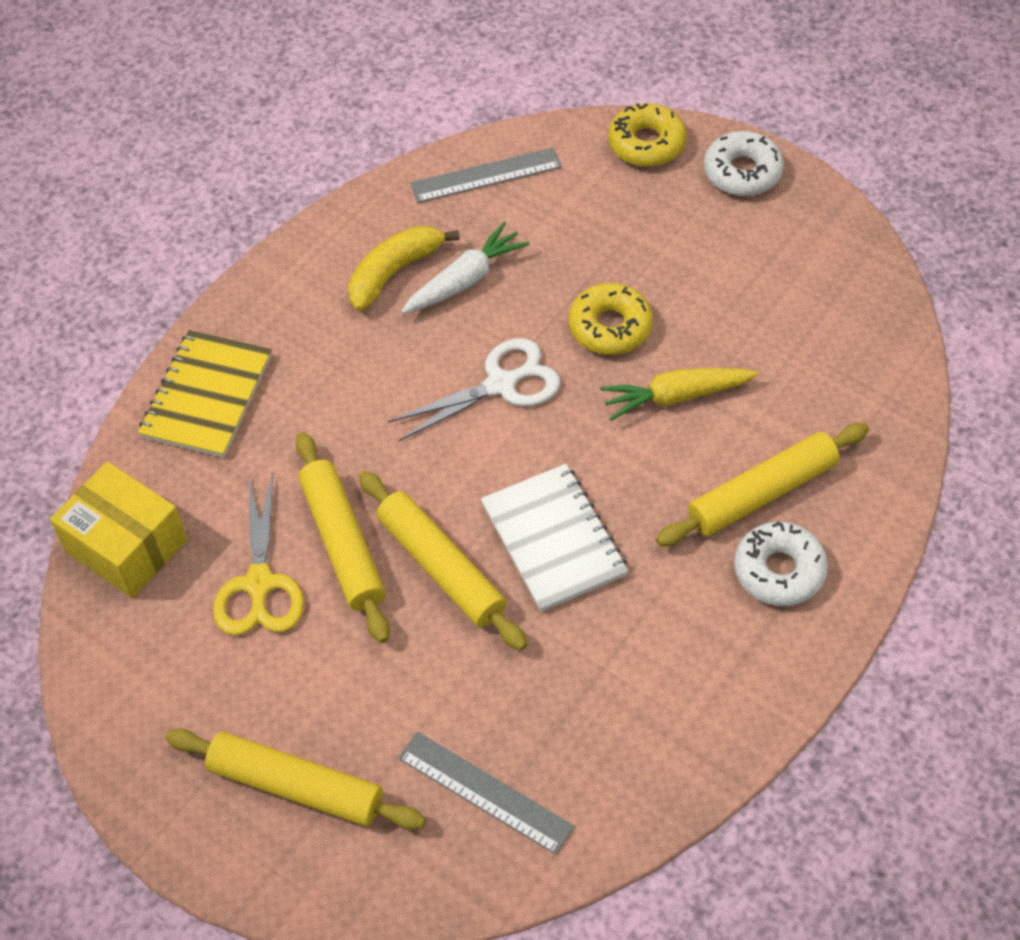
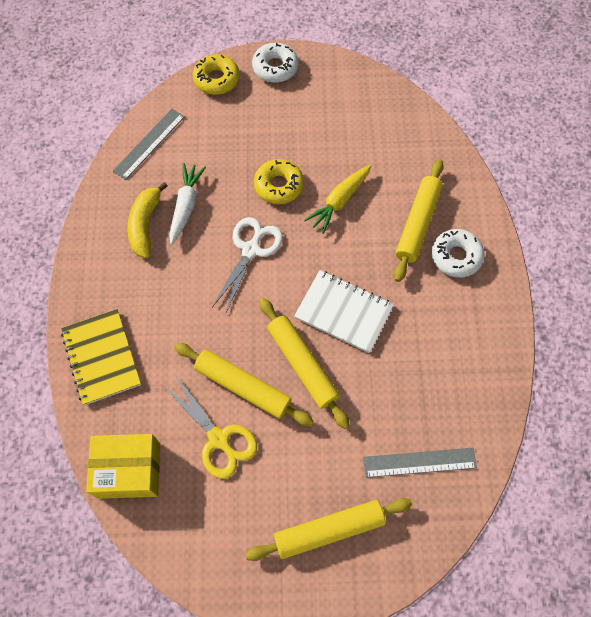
camera: 40 degrees left, 10 degrees up
(441, 567) = (302, 364): yellow rolling pin -> yellow rolling pin turned 45 degrees clockwise

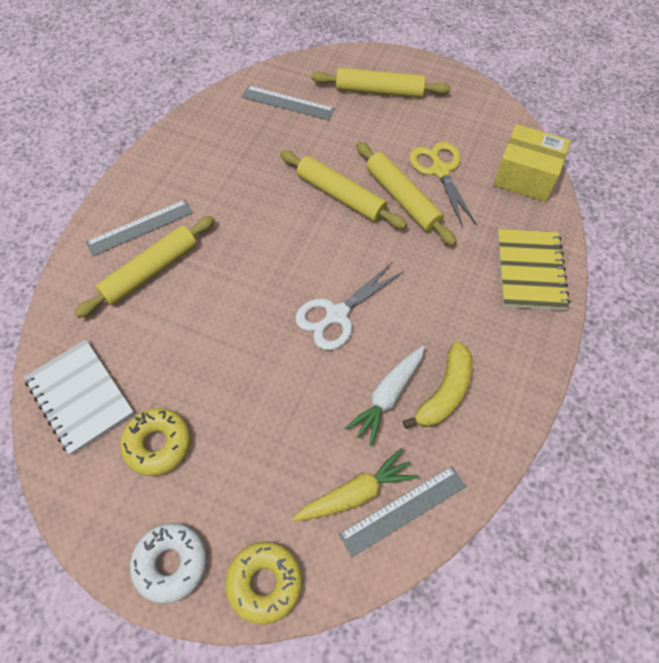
camera: 155 degrees left, 5 degrees down
(279, 186) = (267, 375): yellow donut -> yellow donut (158, 444)
(302, 364) = (341, 196): yellow rolling pin -> yellow rolling pin turned 45 degrees counterclockwise
(339, 201) = (212, 328): yellow carrot -> yellow carrot (355, 493)
(343, 312) = (278, 222): white notebook -> white notebook (80, 397)
(456, 256) = (140, 227): white donut -> grey ruler

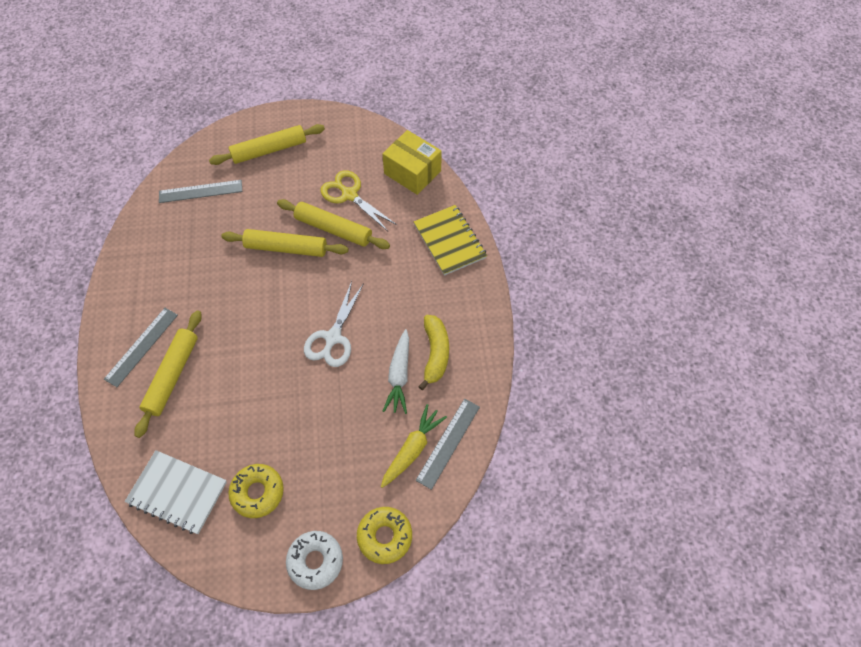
camera: 30 degrees left, 0 degrees up
(525, 177) = (412, 172): yellow box -> yellow box turned 45 degrees clockwise

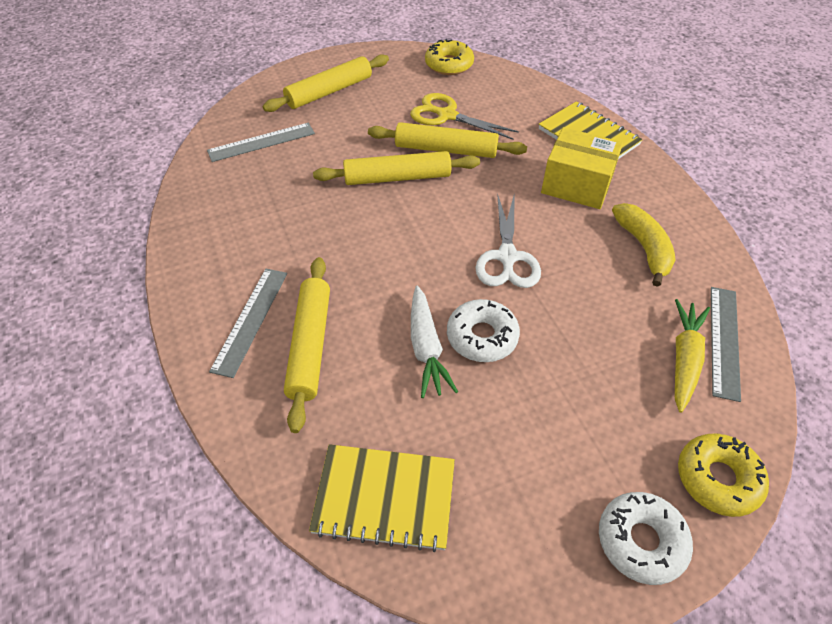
camera: 15 degrees left, 10 degrees down
(177, 492) = (384, 498): white notebook -> yellow notebook
(257, 492) = (505, 467): yellow donut -> yellow donut (449, 64)
(286, 397) = (482, 337): none -> white donut
(399, 375) = (614, 280): white carrot -> white carrot (426, 348)
(412, 172) = (507, 85): yellow box -> yellow box (577, 184)

